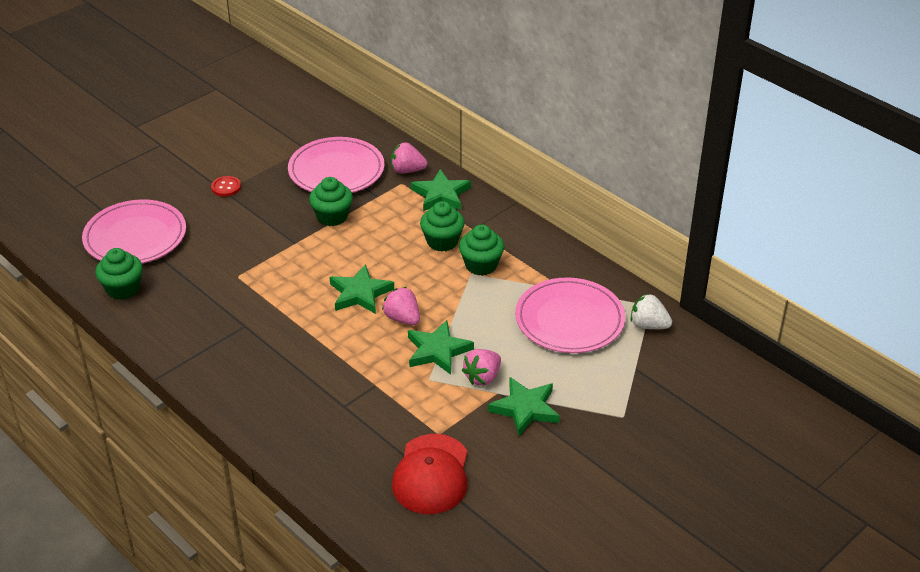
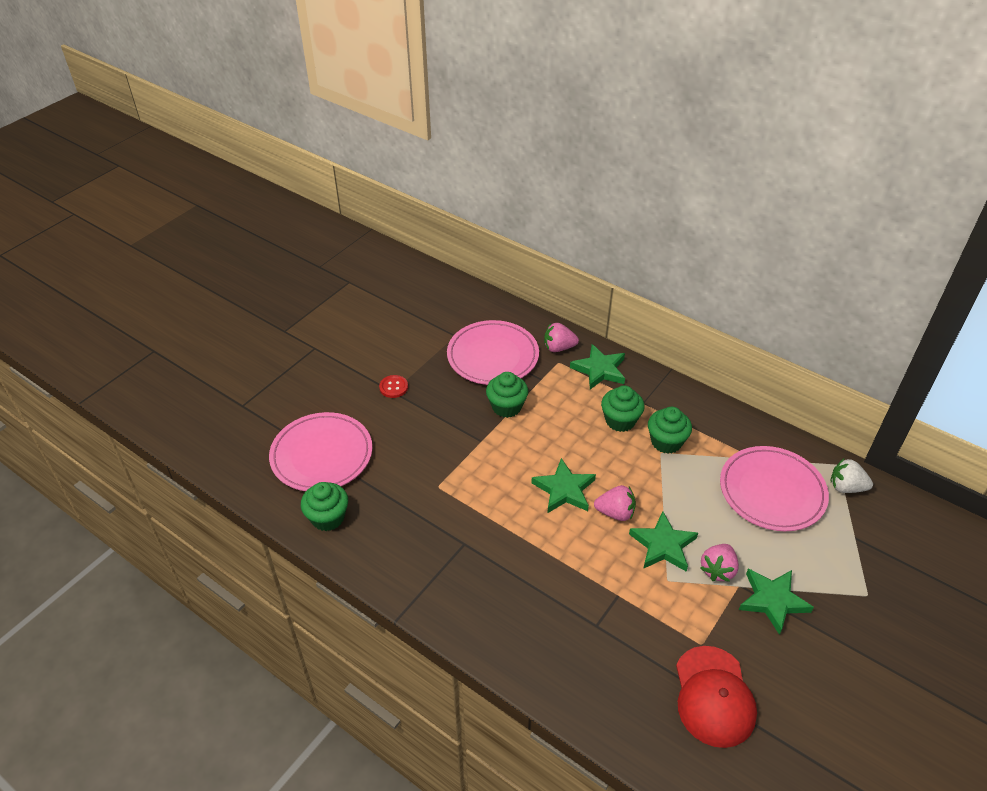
camera: 10 degrees left, 5 degrees up
(402, 318) = (615, 513): pink strawberry -> pink strawberry turned 150 degrees clockwise

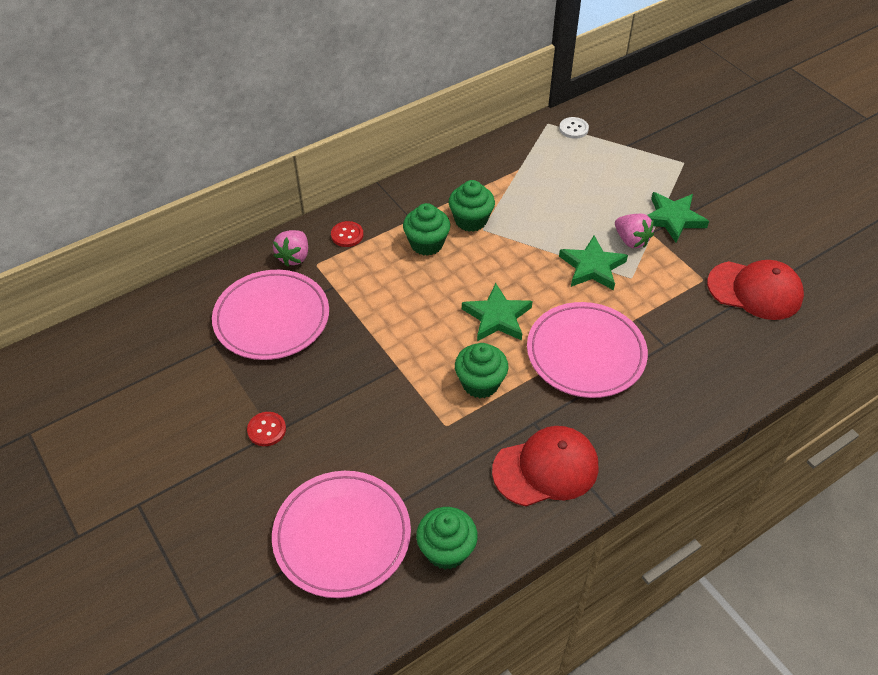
camera: 70 degrees left, 5 degrees up
(422, 562) = (546, 468): none -> red cap
(506, 407) = (358, 329): green cupcake -> green cupcake (480, 383)
(599, 370) = (347, 235): green star -> red button
(615, 513) = (542, 287): pink strawberry -> none
(772, 491) = (560, 174): pink plate -> pink plate (585, 353)
(846, 487) = (573, 129): white strawberry -> white button

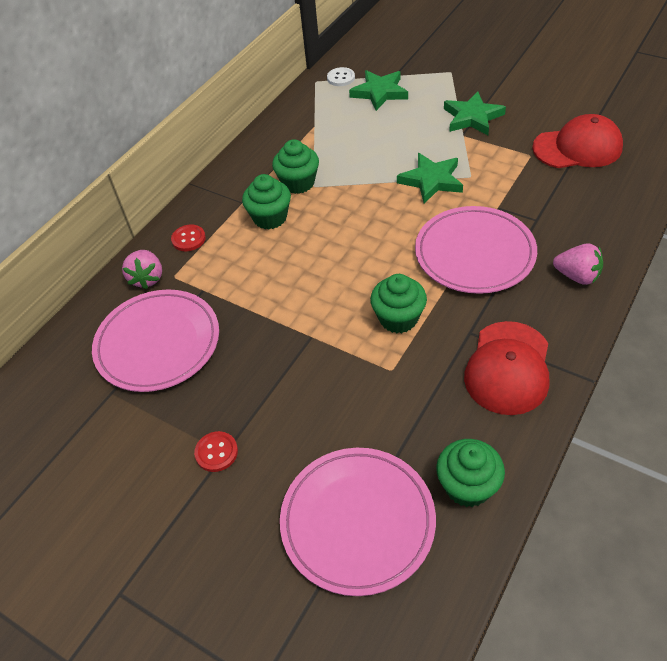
camera: 20 degrees left, 0 degrees up
(497, 317) = (376, 255): green star -> green star (380, 92)
(546, 468) = (508, 368): red cap -> red cap turned 150 degrees clockwise
(631, 240) = (450, 147): pink strawberry -> pink strawberry (577, 276)

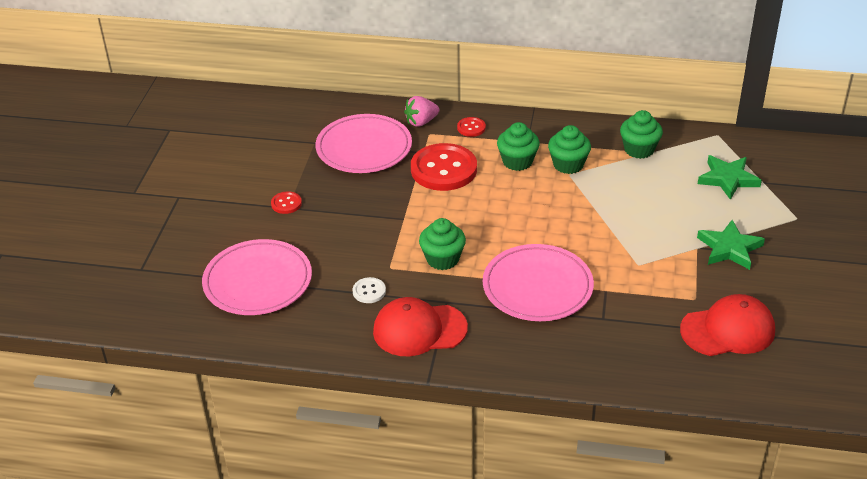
camera: 65 degrees right, 10 degrees down
(245, 280) = (443, 169): none -> red button
(341, 78) = (734, 149): white button -> white button (369, 291)
(431, 180) = (617, 241): green star -> none
(467, 486) = (303, 328): green cupcake -> green cupcake (639, 149)
(577, 147) = (728, 330): red cap -> red cap turned 75 degrees counterclockwise
(577, 276) = (542, 355): pink strawberry -> none

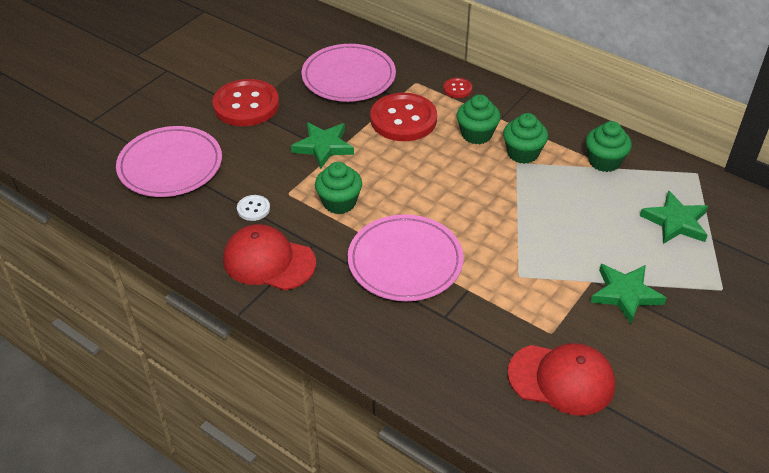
camera: 25 degrees right, 5 degrees up
(286, 204) = (246, 105): red button -> red button, size x2.24
(390, 217) = (323, 147): none -> green star
(421, 122) = (416, 69): pink strawberry -> none

